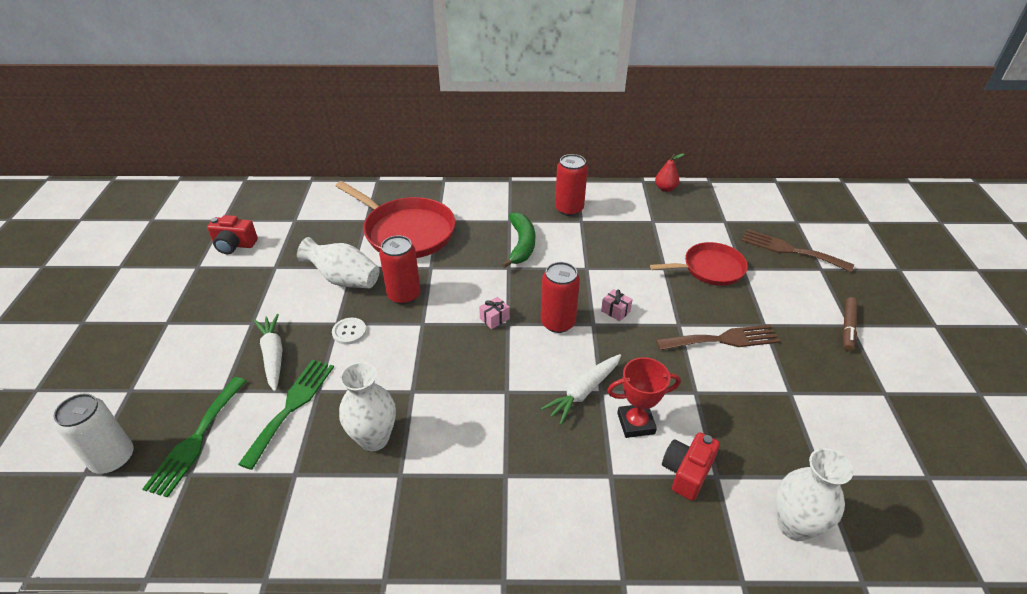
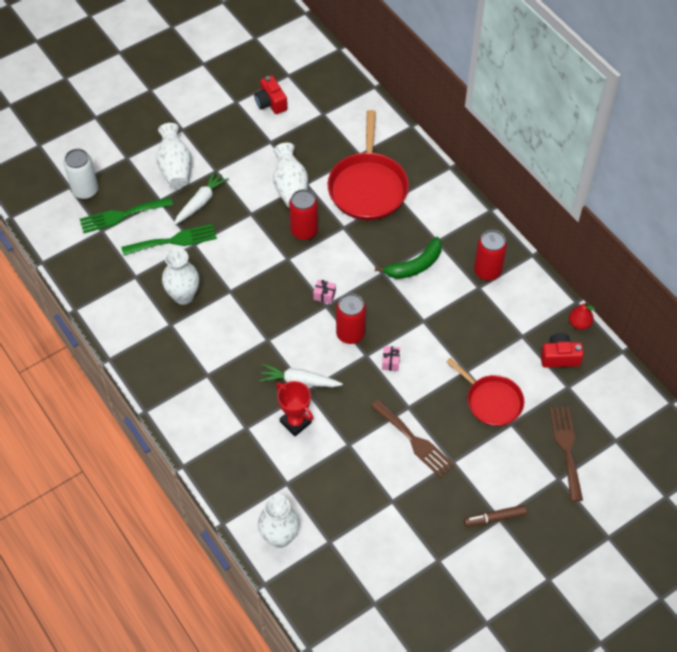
camera: 55 degrees right, 15 degrees up
(203, 353) = (175, 167): none -> white vase
(349, 332) = (249, 225): white button -> none
(686, 472) = (278, 466): red camera -> red camera (559, 357)

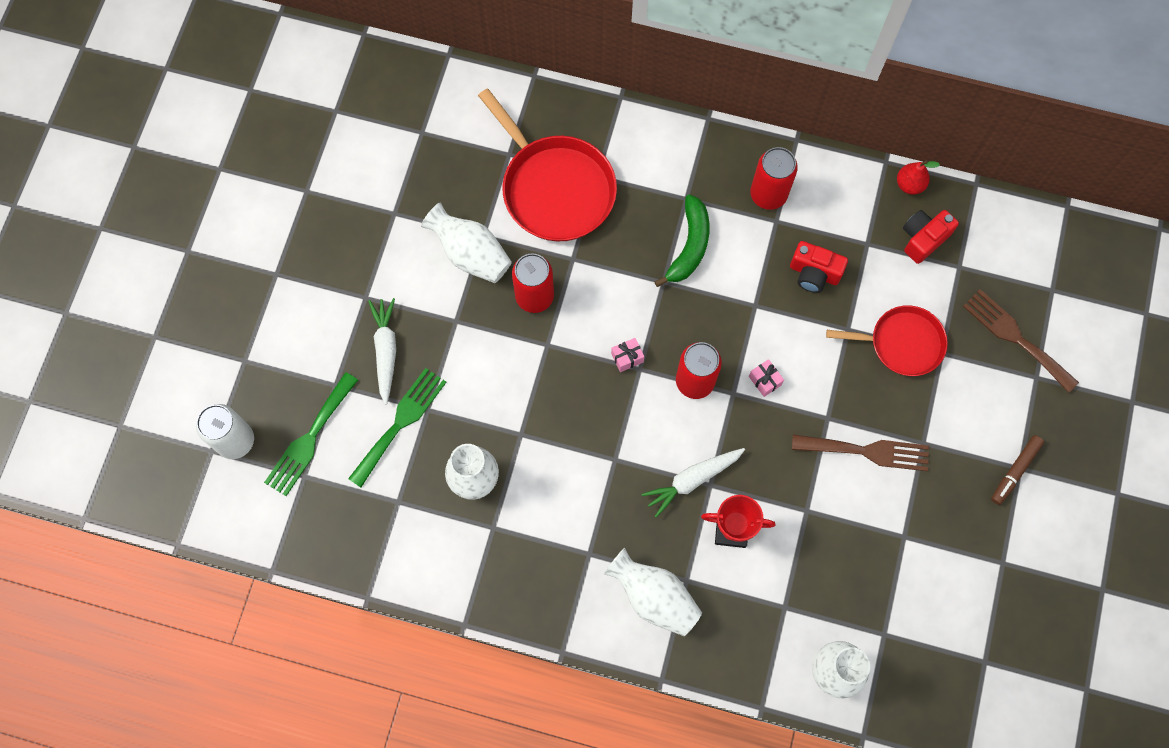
camera: 40 degrees left, 15 degrees up
(175, 167) = (315, 329): white vase -> white vase (654, 597)
(271, 103) = (349, 162): red camera -> red camera (814, 273)

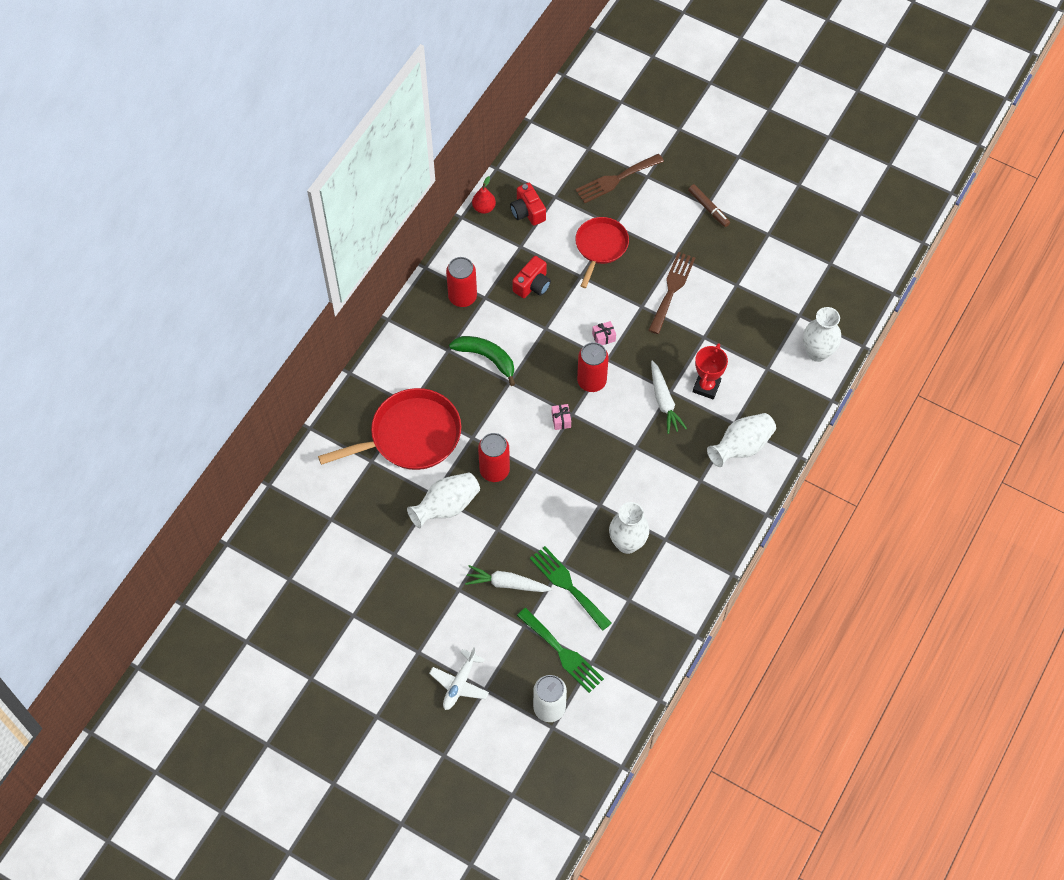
camera: 75 degrees left, 10 degrees down
(245, 330) = (459, 684): none -> white plane

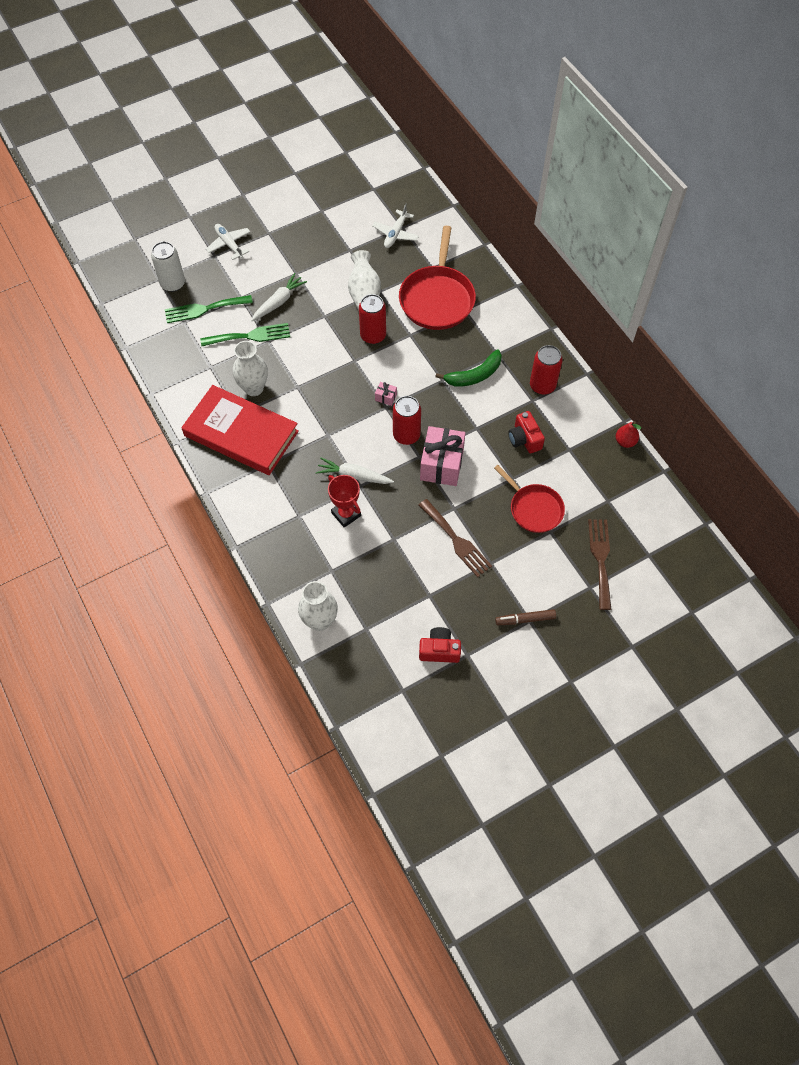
camera: 120 degrees right, 0 degrees up
(344, 520) = (395, 234): none -> white plane
(527, 212) = (603, 472): red camera -> red camera (439, 650)
(603, 337) = (441, 464): pink gift -> pink gift, size x2.39
(685, 523) = (241, 433): none -> red book
(741, 447) = (275, 509): white vase -> none

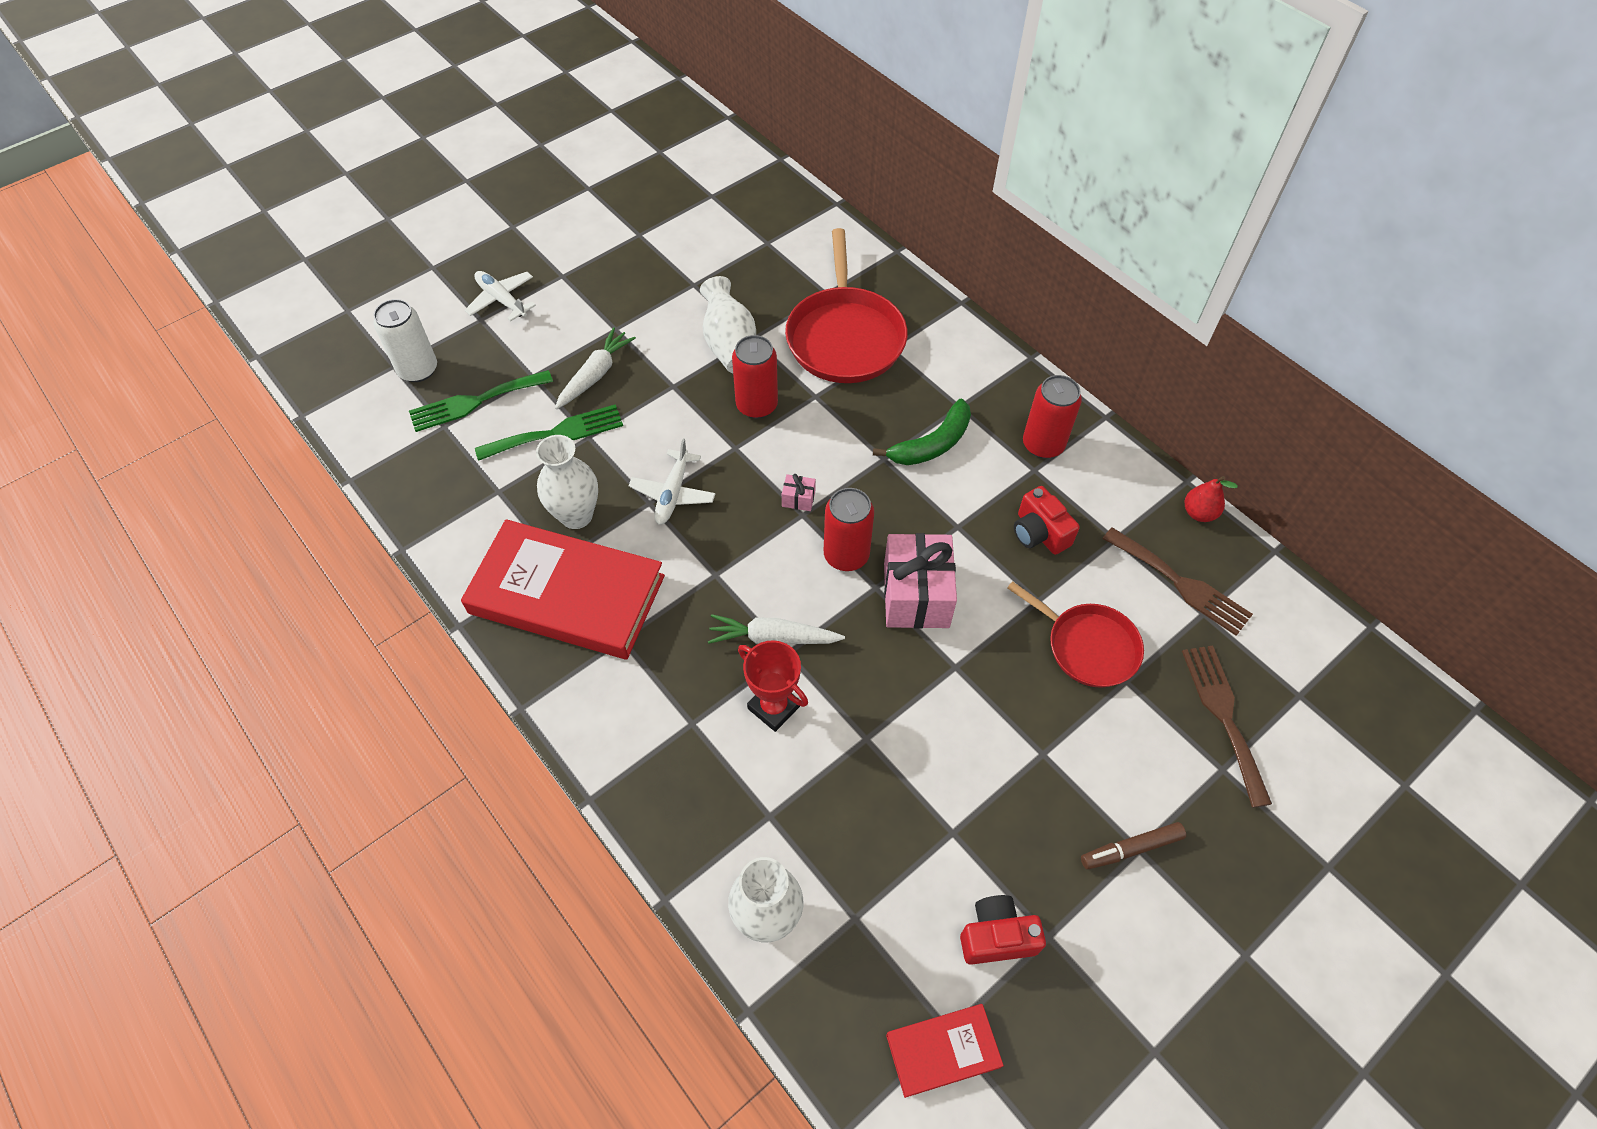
camera: 10 degrees left, 5 degrees down
(395, 234) = (759, 253): white plane -> white plane (673, 494)
(397, 698) = (943, 1050): none -> red book
(456, 540) = (974, 723): brown fork -> brown fork (1181, 584)

